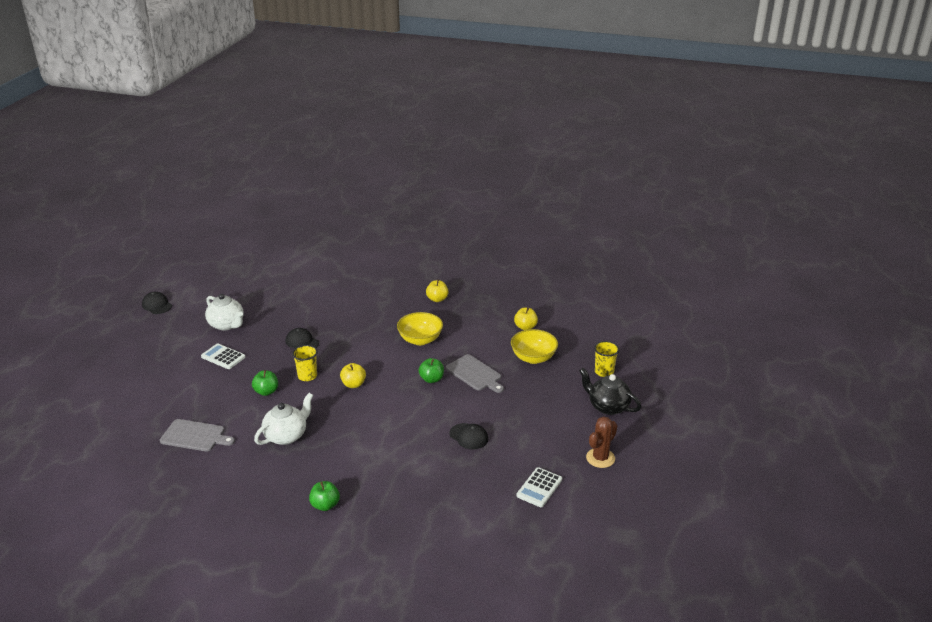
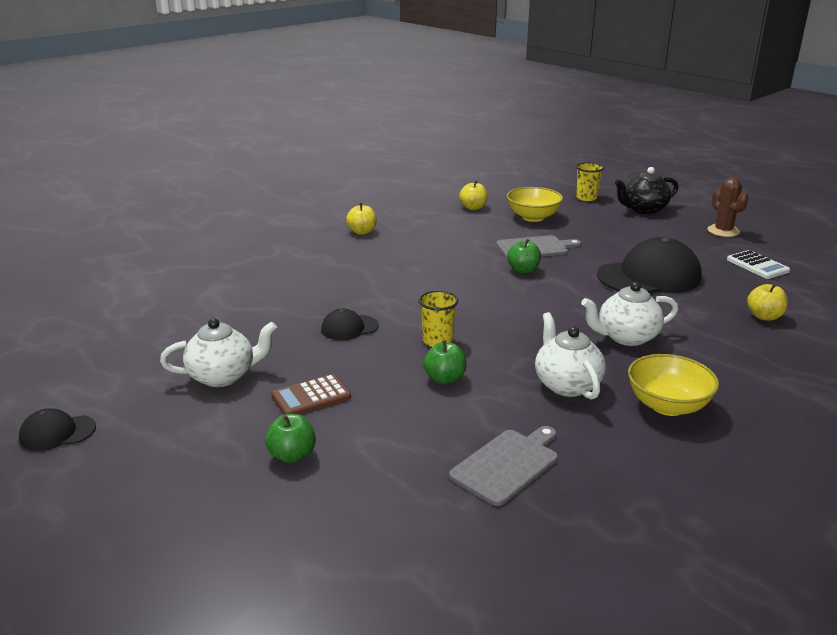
camera: 60 degrees left, 5 degrees down
(223, 357) = (311, 397): white calculator -> brown calculator
(325, 505) = (738, 388): green apple -> green apple (292, 455)
(353, 384) = (488, 315): yellow apple -> yellow apple (764, 316)
(363, 445) = (626, 337): none -> white teapot
(420, 340) = (435, 258): yellow bowl -> yellow bowl (667, 405)
(468, 436) = (649, 276): black cap -> black cap, size x2.05

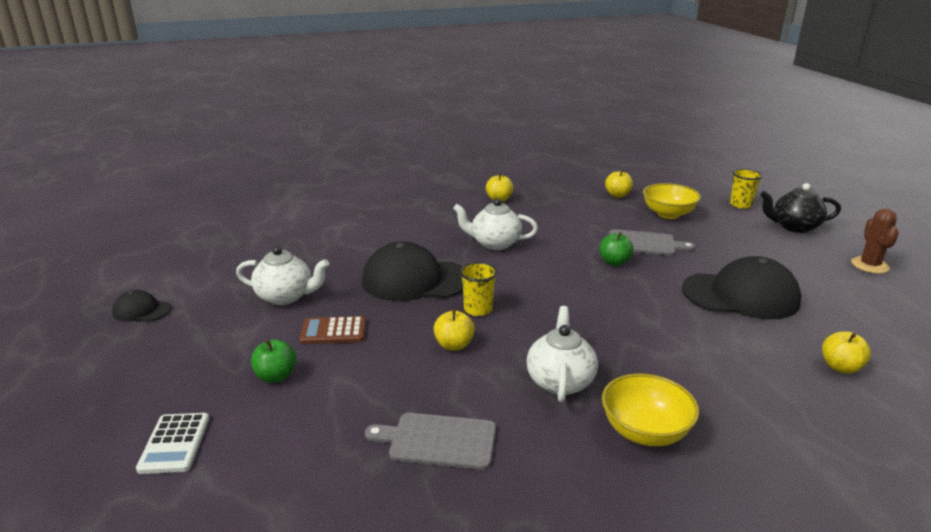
camera: 25 degrees right, 0 degrees up
(349, 328) = (415, 280): black cap -> black cap, size x2.05
(445, 379) = (454, 345): green apple -> yellow apple
(507, 464) = (438, 440): grey cutting board -> grey cutting board turned 150 degrees counterclockwise
(626, 337) = (662, 350): white teapot -> white teapot (494, 243)
(757, 265) = (880, 310): white calculator -> white calculator (174, 443)

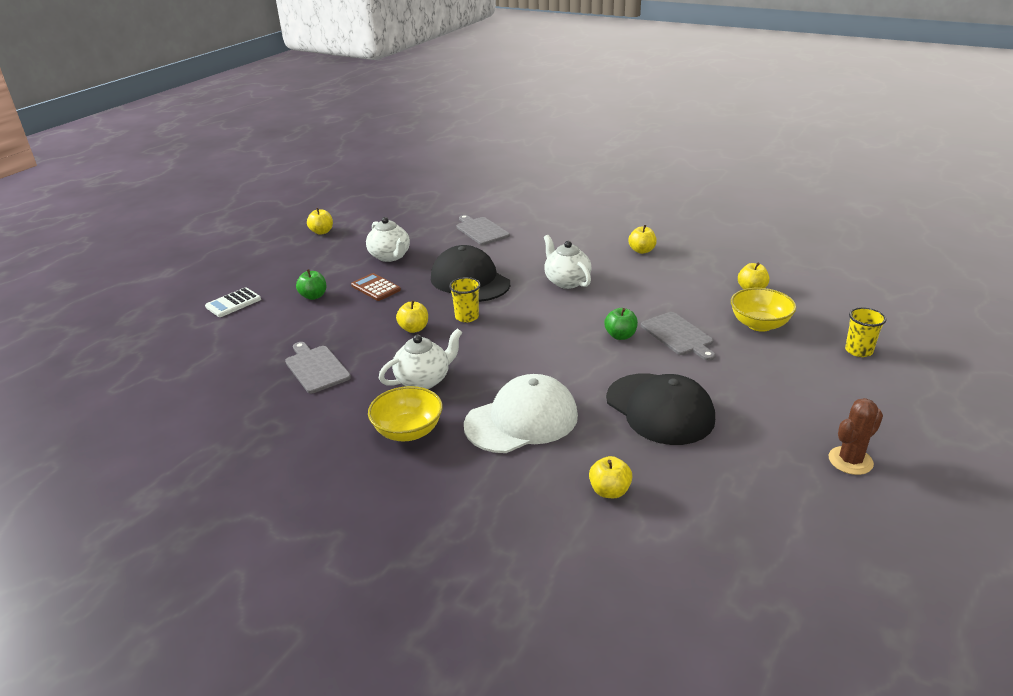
camera: 50 degrees right, 5 degrees up
(141, 310) = (322, 232): black cap -> yellow apple
(334, 236) = (481, 230): none -> grey cutting board
(692, 360) = (521, 420): none -> white cap
(794, 227) = (863, 394): black teapot -> none

